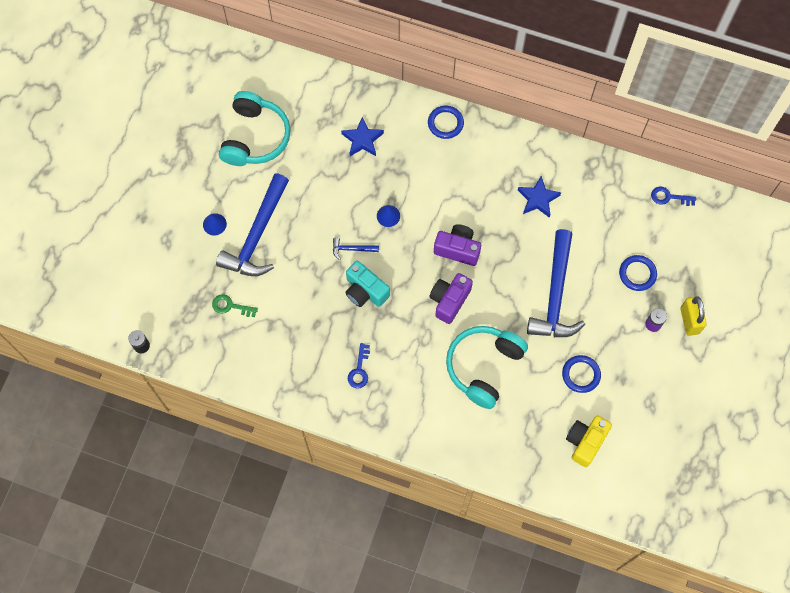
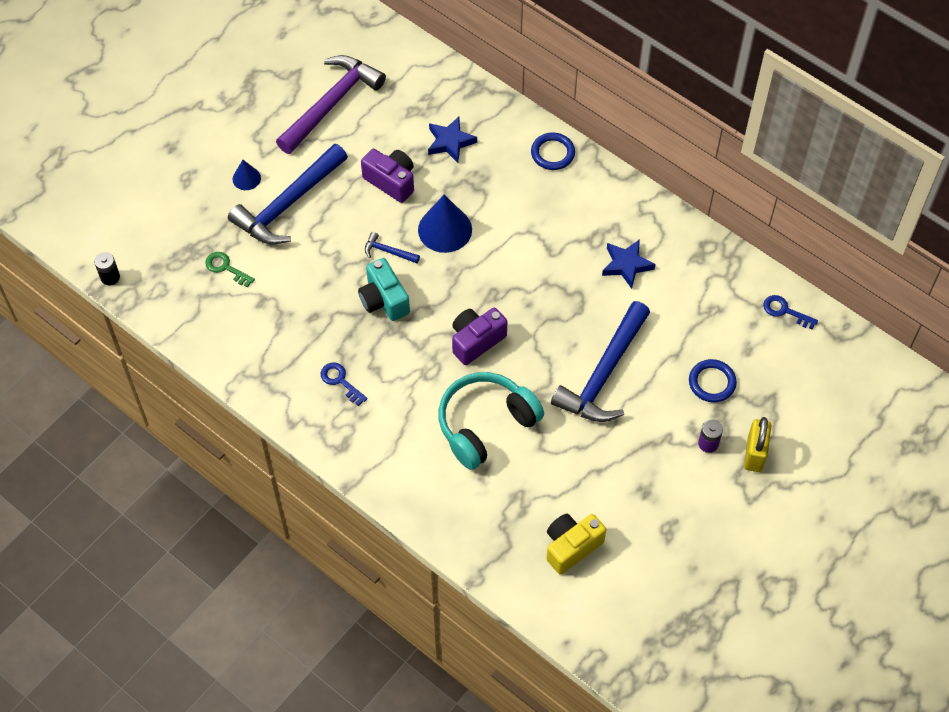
camera: 20 degrees right, 10 degrees down
(255, 137) = (331, 104): turquoise headphones -> purple hammer
(359, 370) = (340, 381): blue key -> blue key turned 105 degrees clockwise
(388, 216) = (445, 229): blue cone -> blue cone, size x1.87
(457, 249) = (509, 289): purple camera -> purple camera (391, 181)
(581, 374) = (597, 471): blue ring -> none

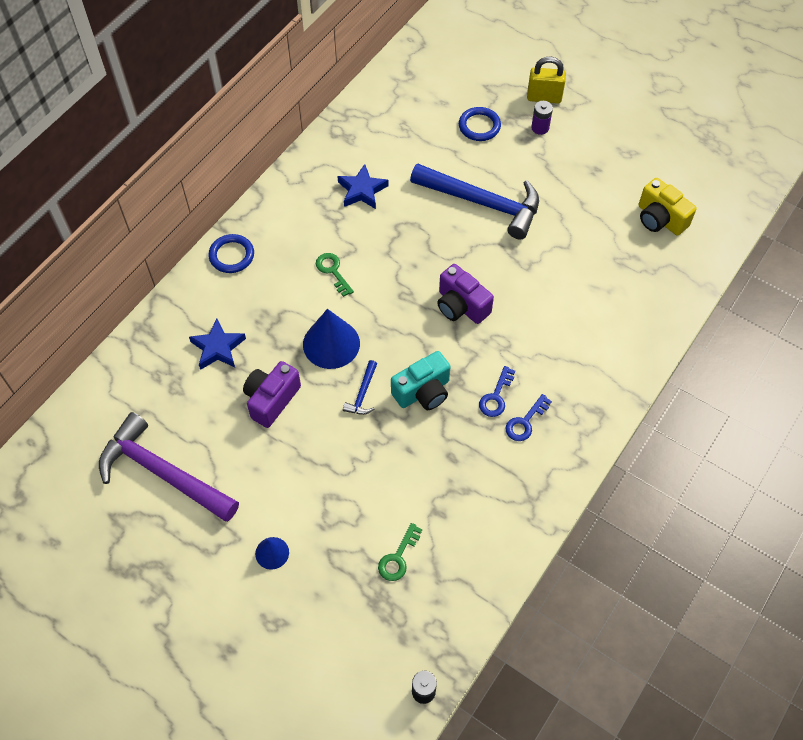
camera: 95 degrees left, 0 degrees up
(288, 204) = (306, 501): blue hammer -> none
(485, 424) = (551, 292): turquoise headphones -> none
(527, 234) = (333, 271): none -> green key
(785, 311) = (400, 78): blue key -> blue key (496, 396)

